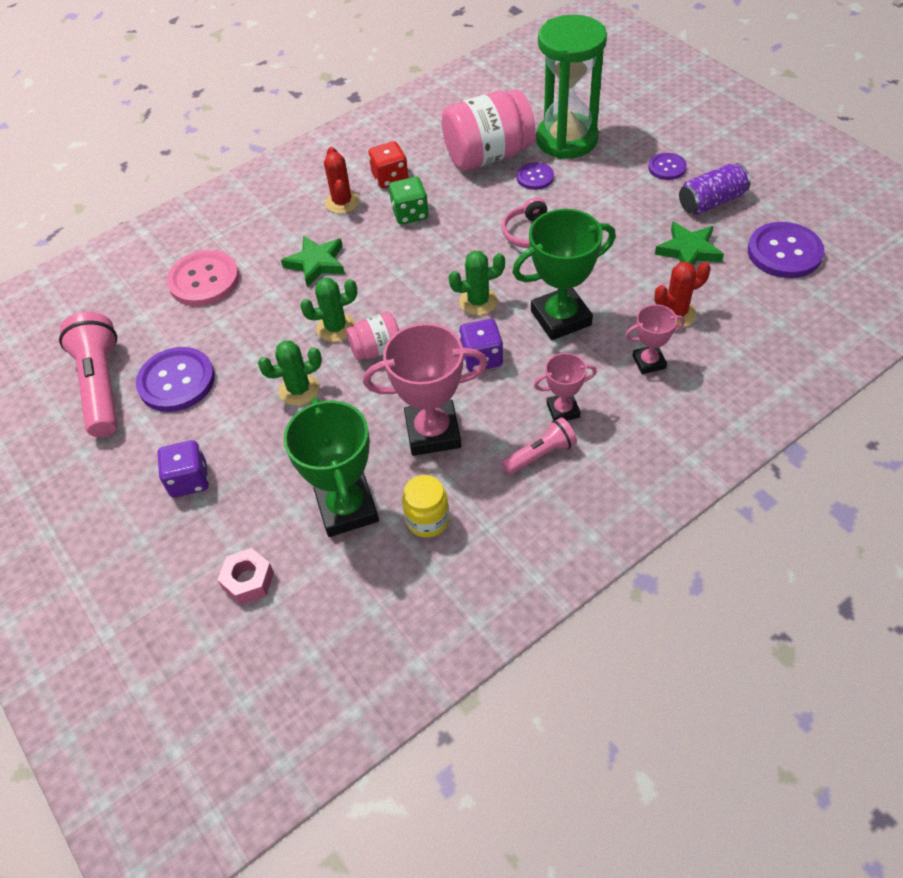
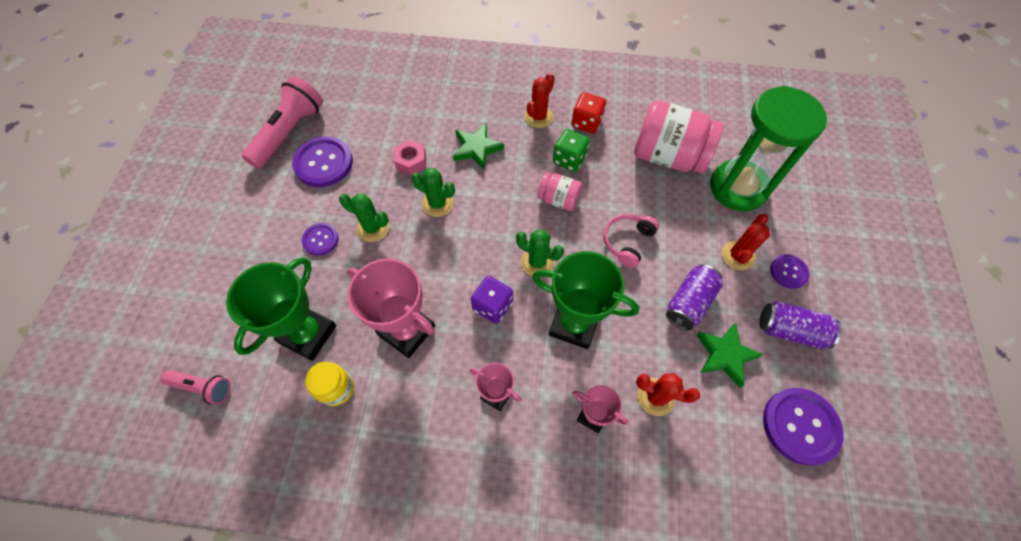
camera: 40 degrees right, 10 degrees up
(189, 480) = (261, 233): purple dice -> none
(204, 280) = (407, 108): pink button -> none
(248, 580) = (216, 328): pink nut -> pink nut (411, 161)
(376, 349) = (442, 241): pink jar -> pink jar (558, 200)
(535, 177) = (681, 199): purple button -> purple button (320, 240)
(540, 454) = (446, 412): pink flashlight -> pink flashlight (203, 387)
(621, 183) = (737, 255): none -> red cactus
(625, 238) = (689, 302): none -> purple can

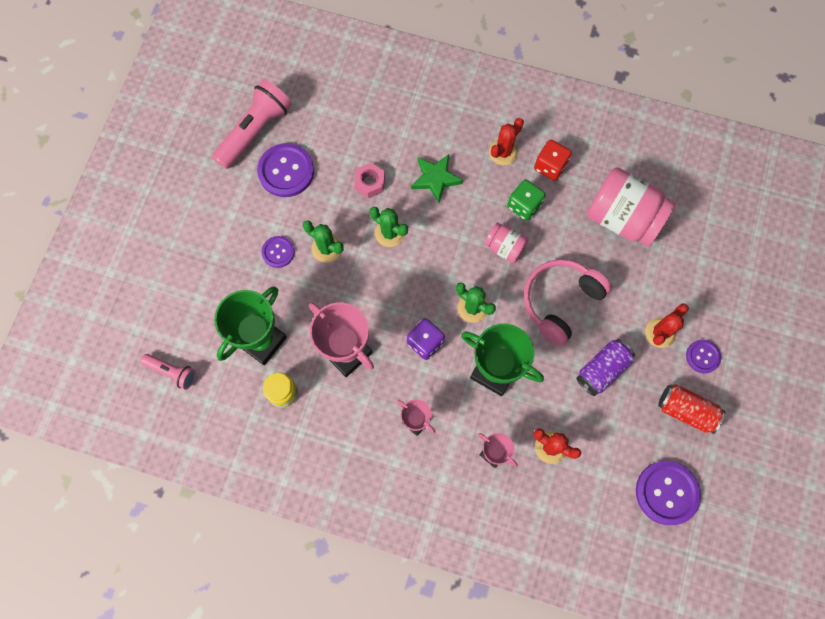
camera: 10 degrees right, 10 degrees up
(627, 242) = (560, 302): pink headphones -> pink headphones, size x1.61
(725, 355) = (621, 422): green star -> none
(738, 187) = (682, 263): green hourglass -> none
(790, 330) = (686, 411): purple can -> red can

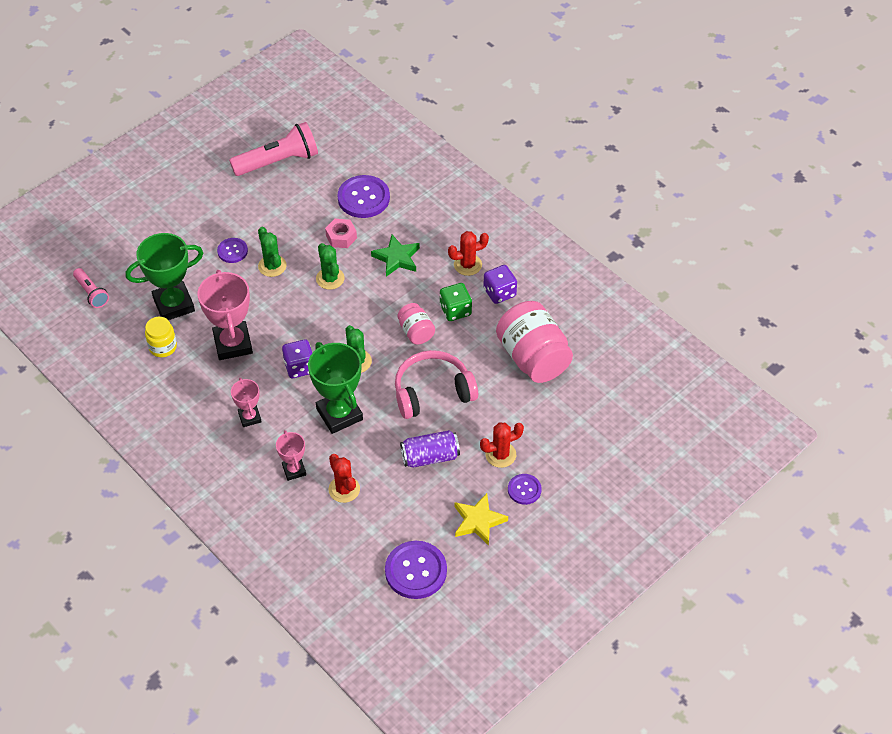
camera: 30 degrees right, 20 degrees down
(286, 171) = (281, 199): purple button -> purple button (363, 198)
(550, 166) = (499, 292): red dice -> purple dice
(686, 411) = (478, 521): red can -> yellow star

